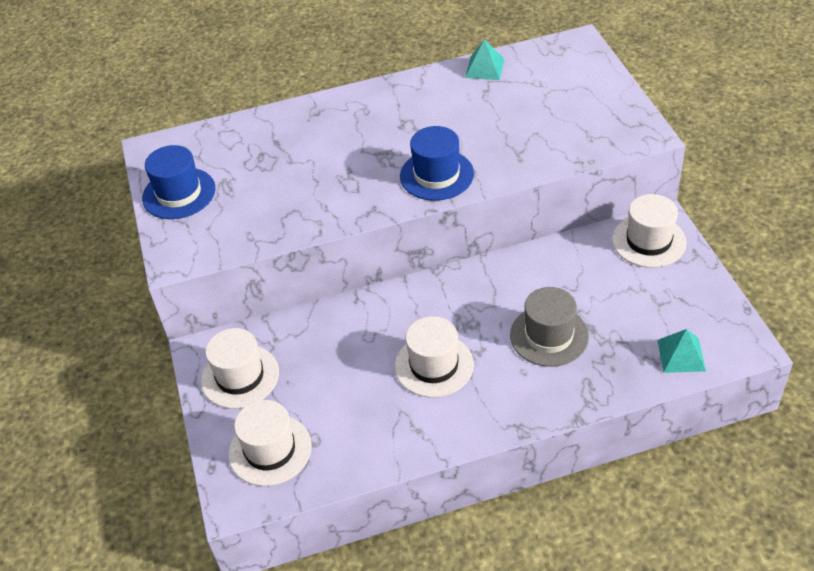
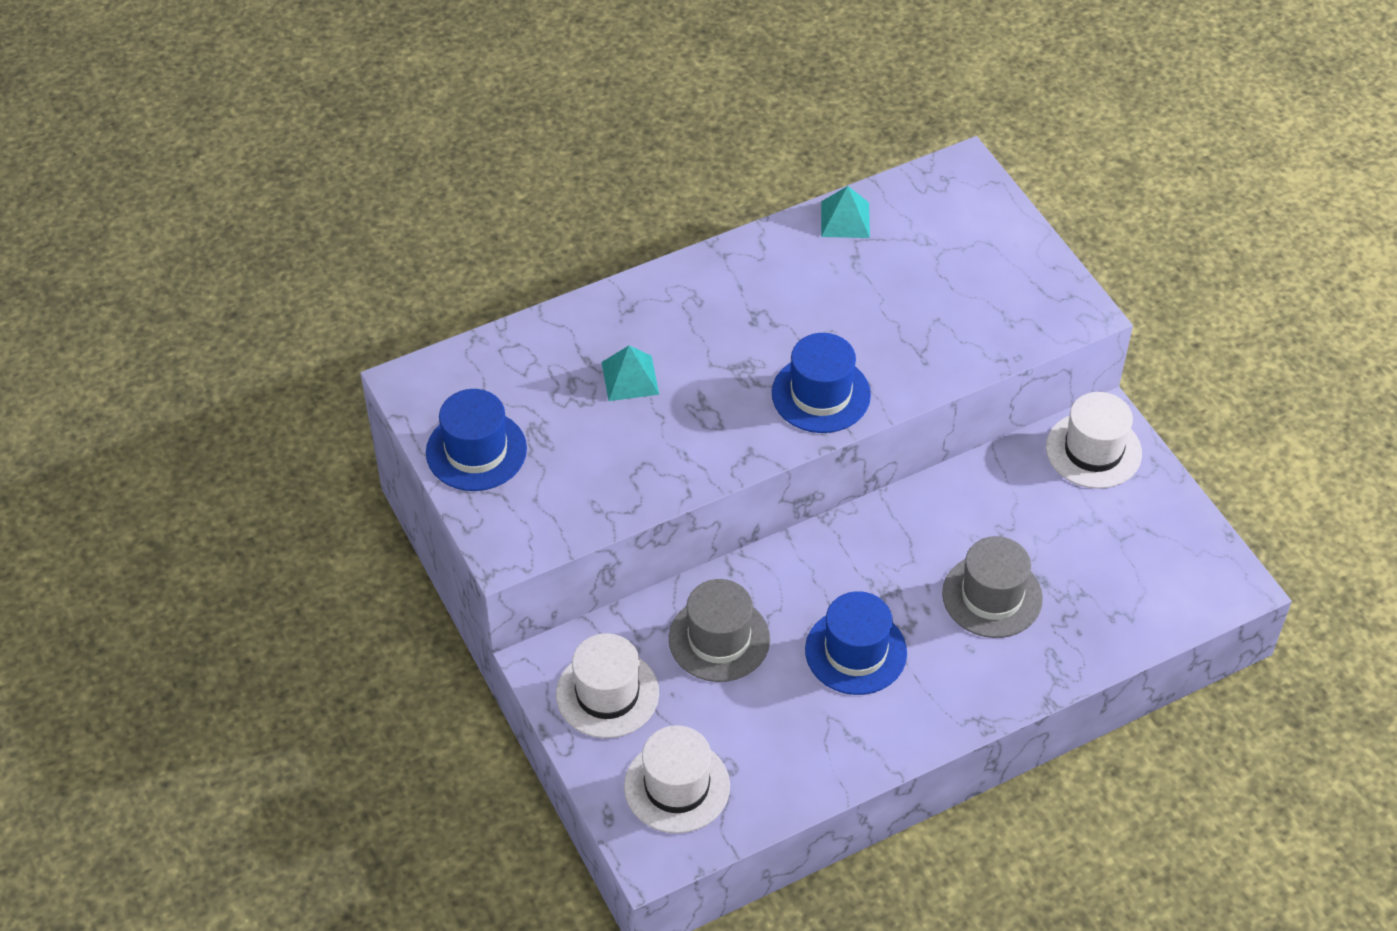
camera: 15 degrees left, 5 degrees up
(334, 346) = (719, 639): none -> grey hat
(434, 365) = (855, 651): white hat -> blue hat
(681, 355) = (1158, 605): turquoise pyramid -> turquoise pyramid (630, 378)

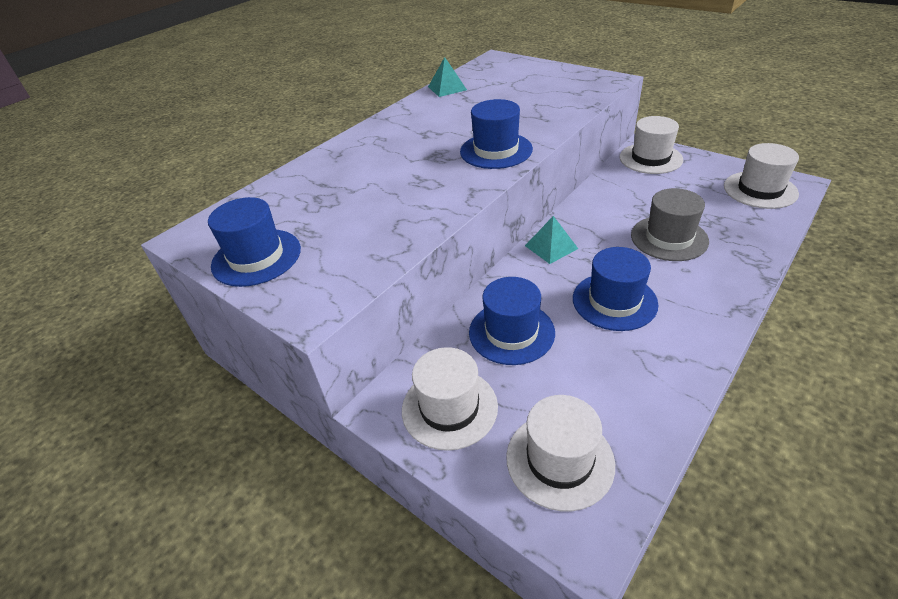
camera: 20 degrees left, 10 degrees down
(630, 378) = (359, 183): turquoise pyramid -> turquoise pyramid (551, 247)
(719, 639) = (511, 332): grey hat -> blue hat
(1179, 575) = (760, 190): none -> white hat

